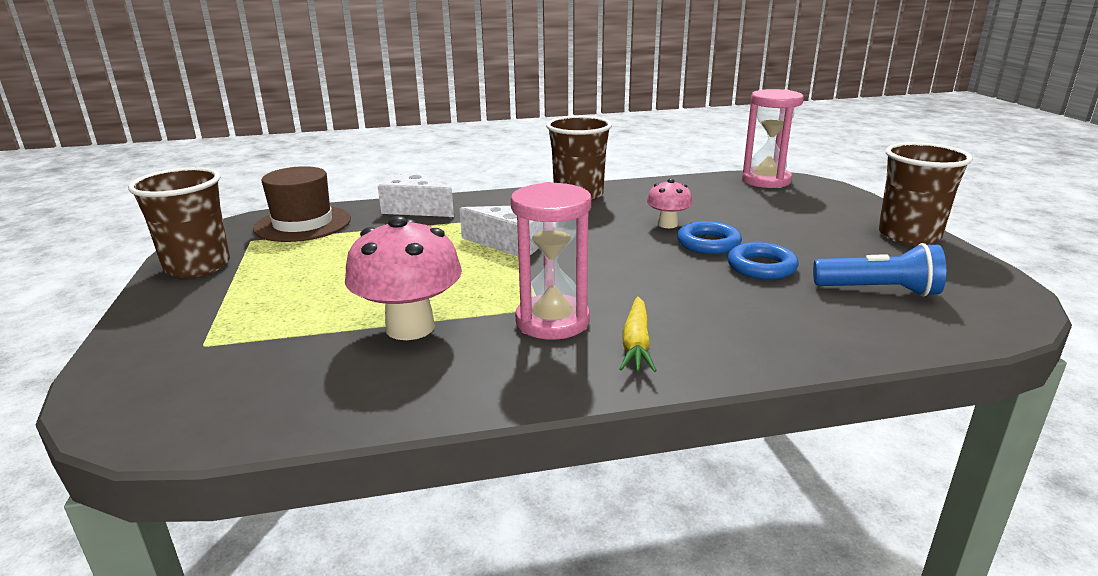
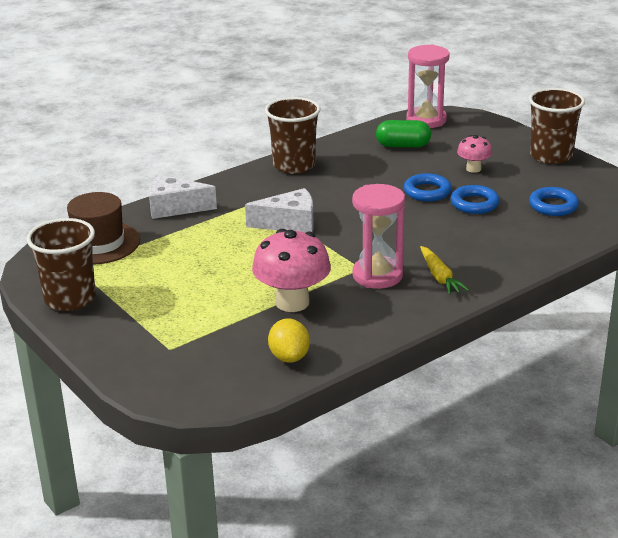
camera: 25 degrees left, 5 degrees up
(316, 398) = (289, 357): none -> yellow lemon
(668, 224) = (386, 180): pink mushroom -> pink mushroom (473, 169)
(718, 197) = (403, 146): none -> green capsule
(878, 290) = (553, 206): blue flashlight -> blue ring

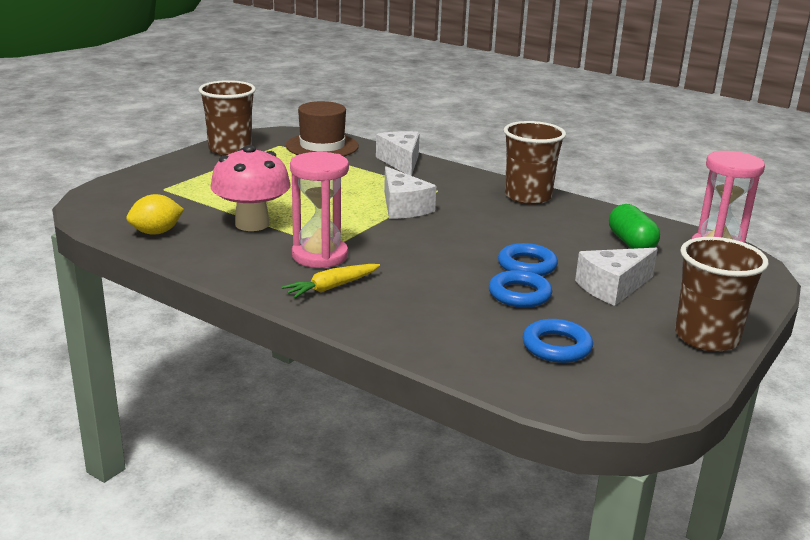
camera: 70 degrees right, 5 degrees down
(473, 169) = (612, 287): pink mushroom -> white cheese

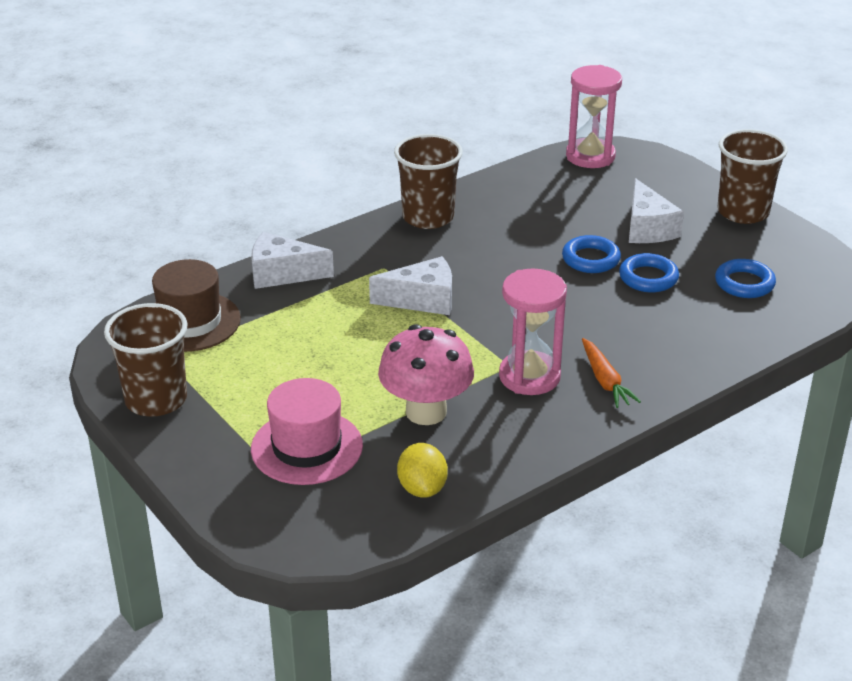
camera: 70 degrees left, 10 degrees up
(194, 193) = (307, 447): none -> pink hat
(331, 287) = (605, 380): yellow carrot -> orange carrot
(631, 243) = (561, 193): green capsule -> none

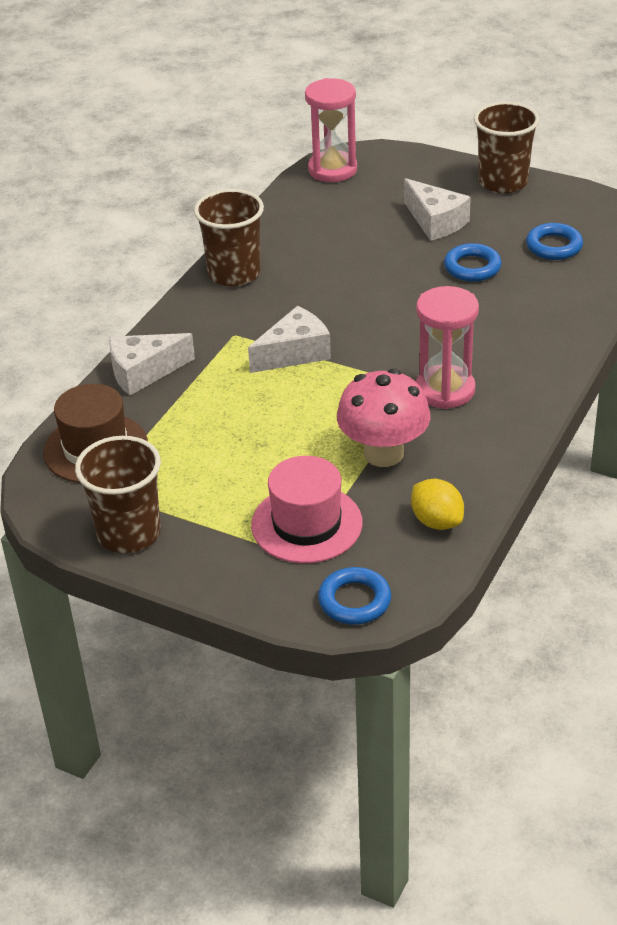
camera: 25 degrees left, 5 degrees up
(590, 259) = (410, 266): blue ring -> blue ring (354, 601)
(605, 380) = (510, 371): orange carrot -> none

